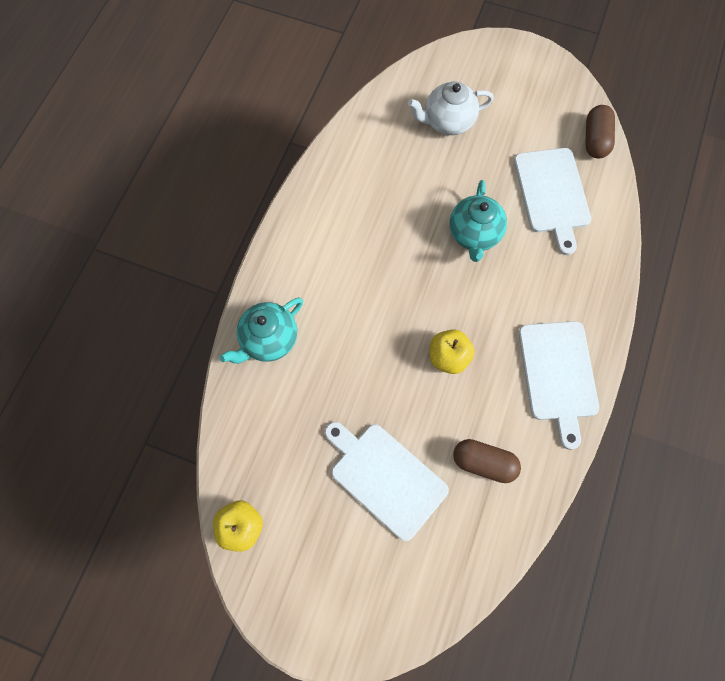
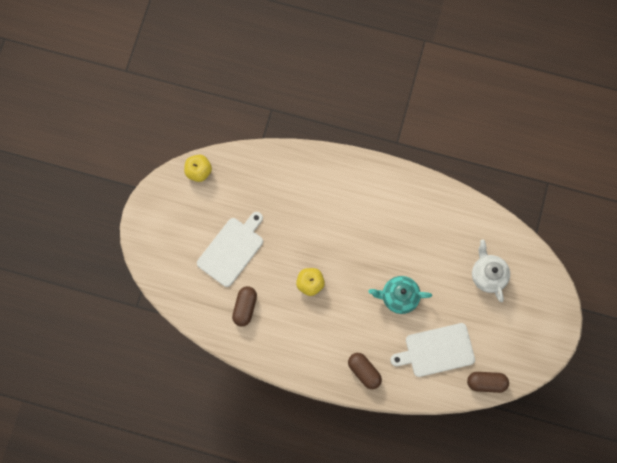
camera: 85 degrees right, 5 degrees up
(269, 340) = (311, 172): turquoise teapot -> none
(558, 375) = (304, 353): white cutting board -> none
(584, 291) = (364, 371): none -> brown capsule

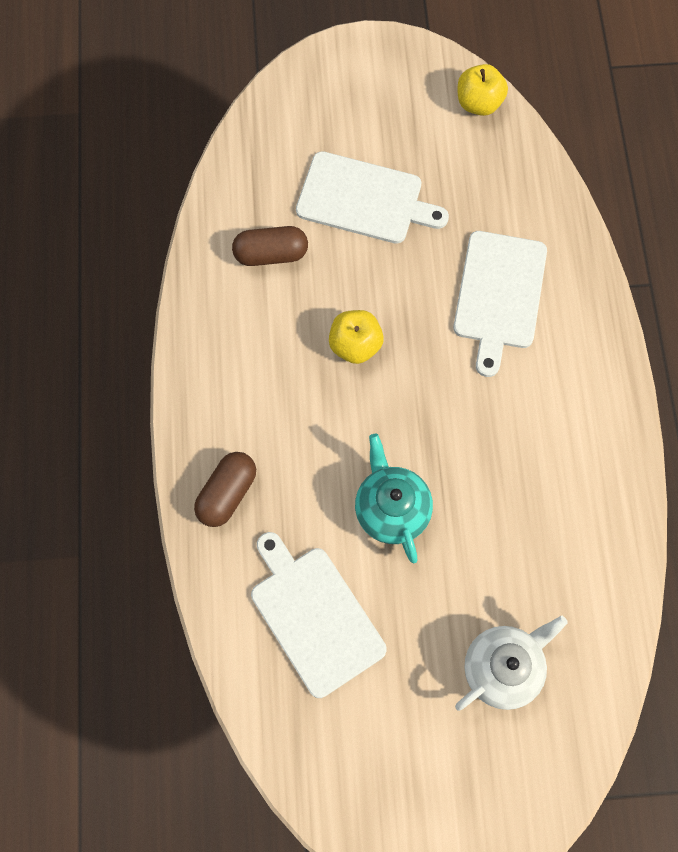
camera: 70 degrees right, 5 degrees down
(309, 204) = (499, 295): none -> white cutting board
(486, 382) = (285, 736): brown capsule -> none

